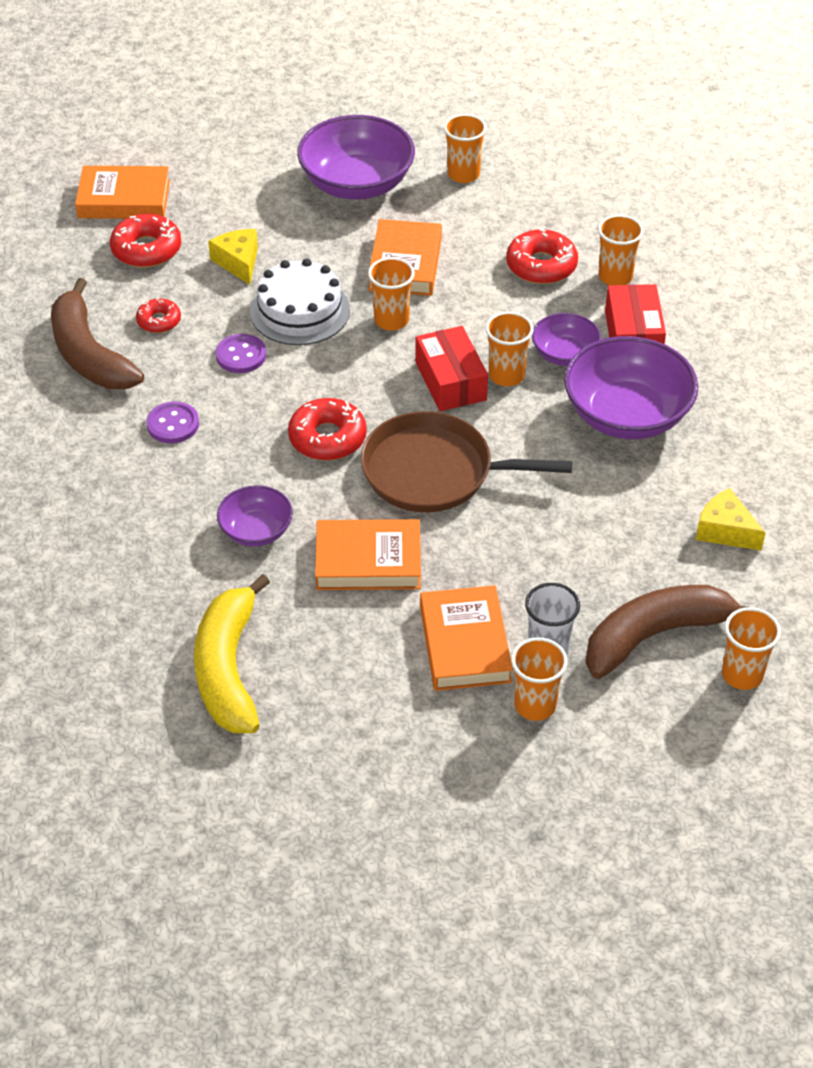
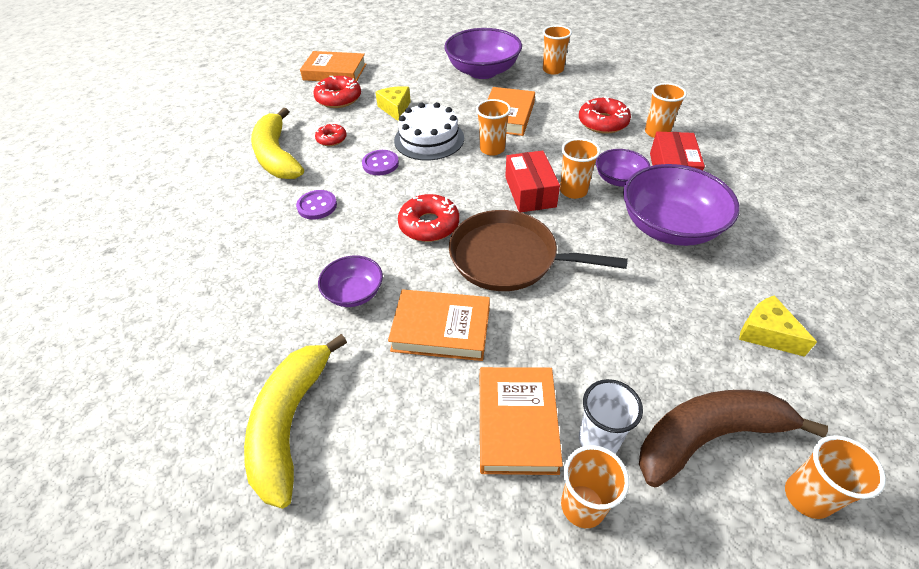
camera: 10 degrees right, 0 degrees up
(89, 354) = (277, 156): brown banana -> yellow banana

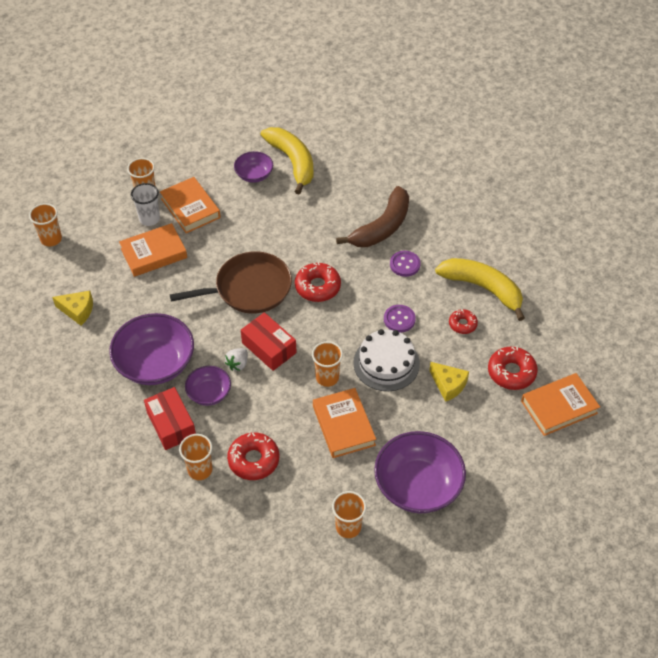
camera: 145 degrees right, 5 degrees up
(354, 293) = (322, 225): purple bowl -> purple bowl (254, 175)
(441, 329) = (257, 230): orange book -> orange book (154, 253)
(573, 191) = (238, 364): orange cup -> white strawberry
(708, 437) = (99, 243): brown banana -> brown banana (382, 227)

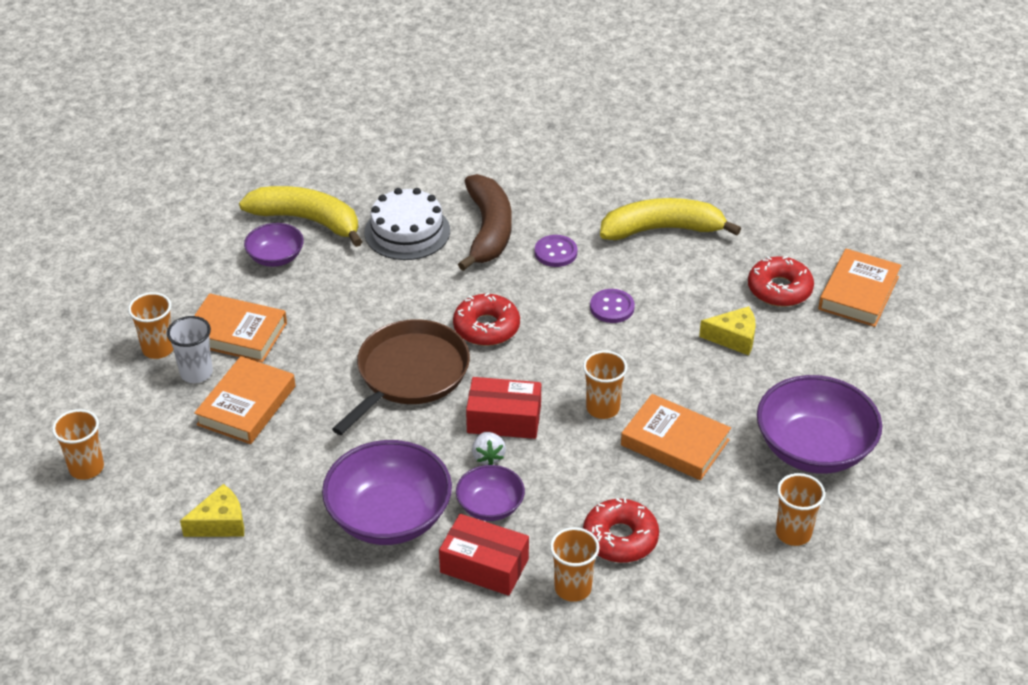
camera: 40 degrees left, 10 degrees down
(386, 363) = (648, 356): white cake -> white cake (407, 231)
(462, 324) = (681, 274): red donut -> none

